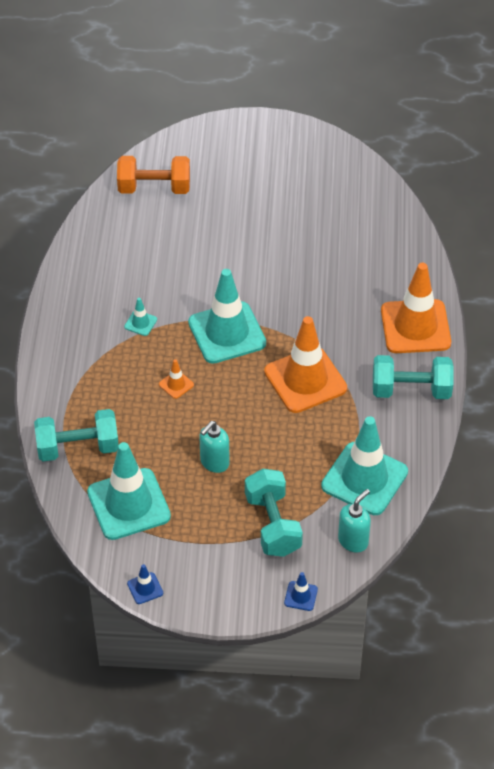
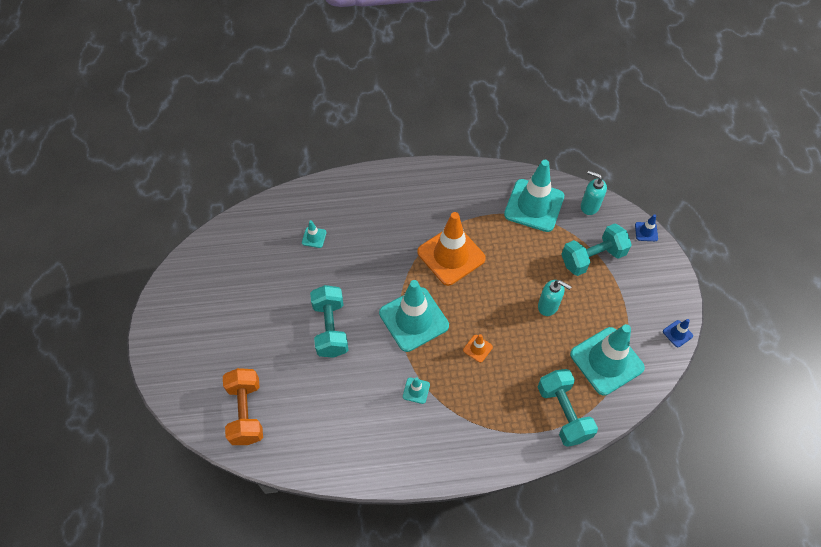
camera: 100 degrees left, 10 degrees up
(355, 257) = (314, 237): none -> turquoise traffic cone
(411, 390) = (444, 186): turquoise dumbbell -> turquoise dumbbell (330, 328)
(415, 327) = (382, 189): orange traffic cone -> none

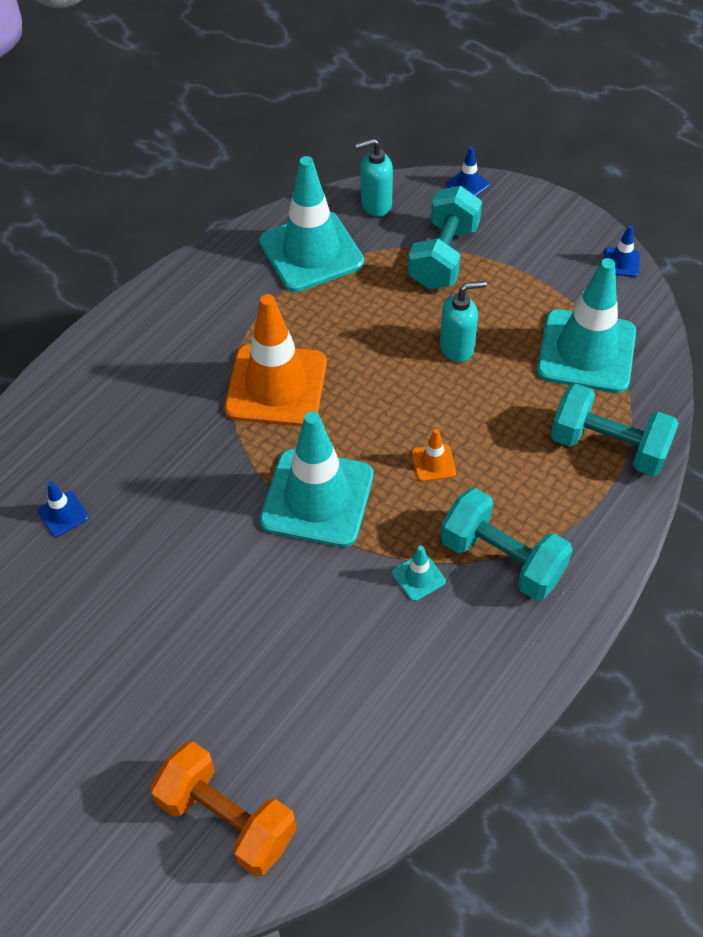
camera: 45 degrees left, 5 degrees down
(314, 237) = (63, 514): turquoise traffic cone -> blue traffic cone
(330, 328) = (221, 605): turquoise dumbbell -> turquoise dumbbell (502, 559)

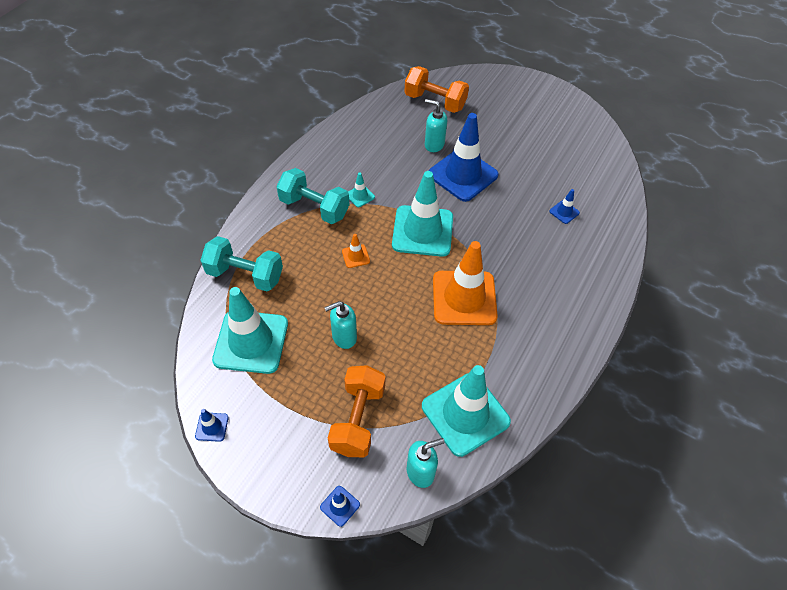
camera: 170 degrees right, 0 degrees up
(218, 608) = (463, 175): none -> blue traffic cone
(257, 689) = (434, 145): none -> turquoise soap dispenser
(443, 256) = (358, 419): turquoise dumbbell -> orange dumbbell

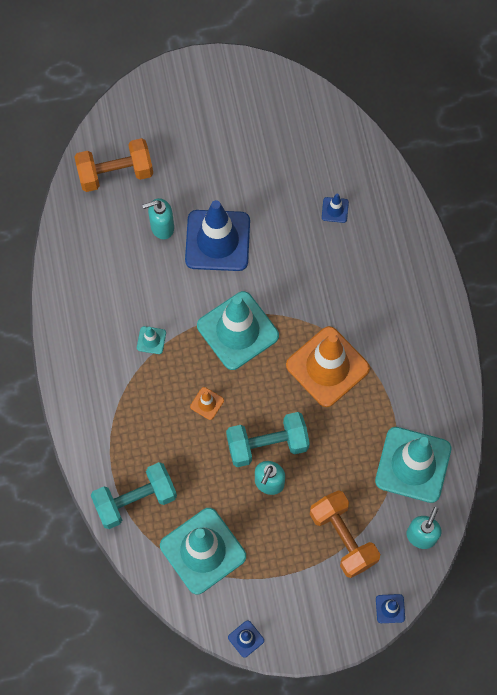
camera: 40 degrees left, 15 degrees up
(314, 207) = (124, 386): turquoise dumbbell -> turquoise dumbbell (267, 444)

